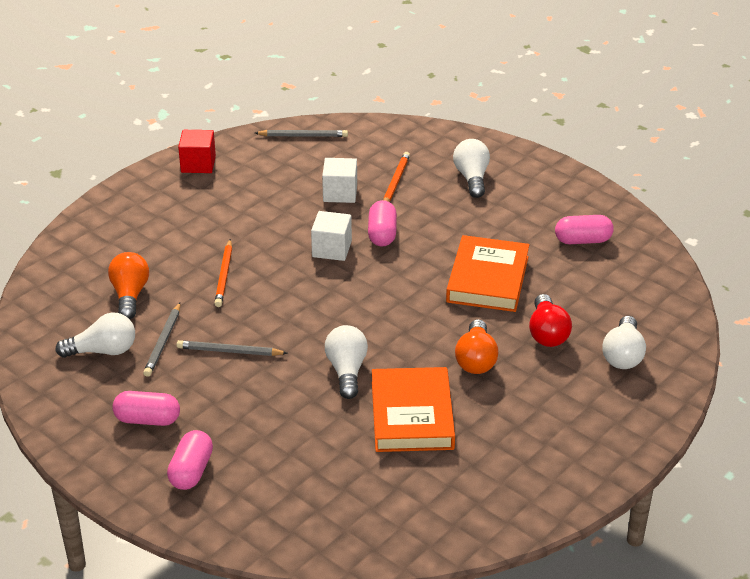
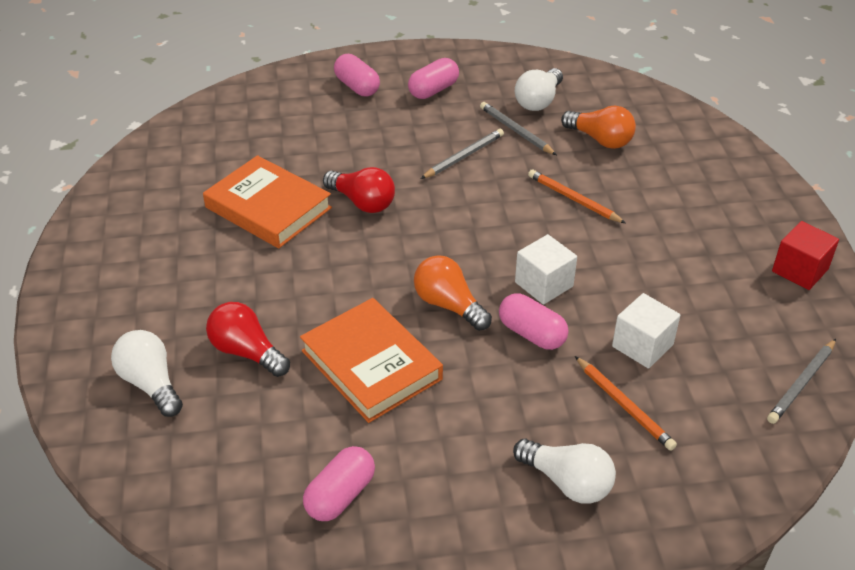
camera: 130 degrees right, 5 degrees up
(347, 371) = (362, 202): white light bulb -> red light bulb
(476, 359) = (278, 282): orange light bulb -> orange light bulb (449, 305)

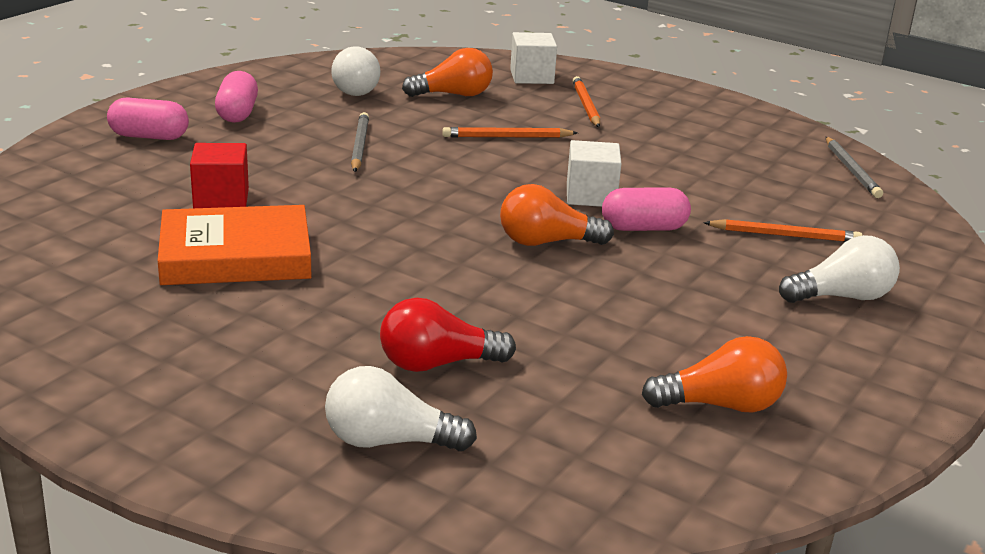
camera: 50 degrees left, 15 degrees down
(340, 495) = (720, 405): pink capsule -> orange light bulb
(362, 202) = (327, 212): red light bulb -> none
(371, 365) = (566, 311): orange book -> none
(516, 131) = (372, 114): grey pencil -> none
(642, 345) = (727, 197): white cube -> white cube (532, 77)
(685, 199) = (586, 105): none -> orange pencil
(800, 270) = (733, 114): red cube -> red cube (221, 199)

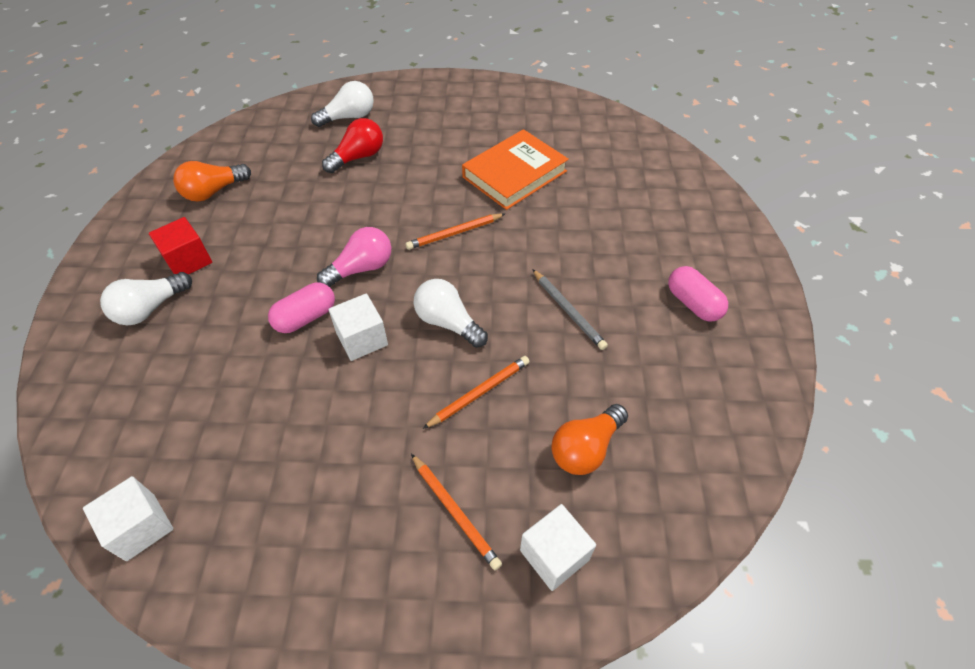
camera: 150 degrees right, 25 degrees up
(149, 136) = (698, 243): pink capsule -> none
(221, 199) = (576, 209): red cube -> red cube (188, 260)
(352, 89) = (671, 400): white light bulb -> white light bulb (448, 322)
(547, 242) = (361, 268): orange light bulb -> pink light bulb
(785, 235) = (198, 364): orange pencil -> orange pencil (454, 233)
(851, 170) = (140, 527): grey pencil -> white cube

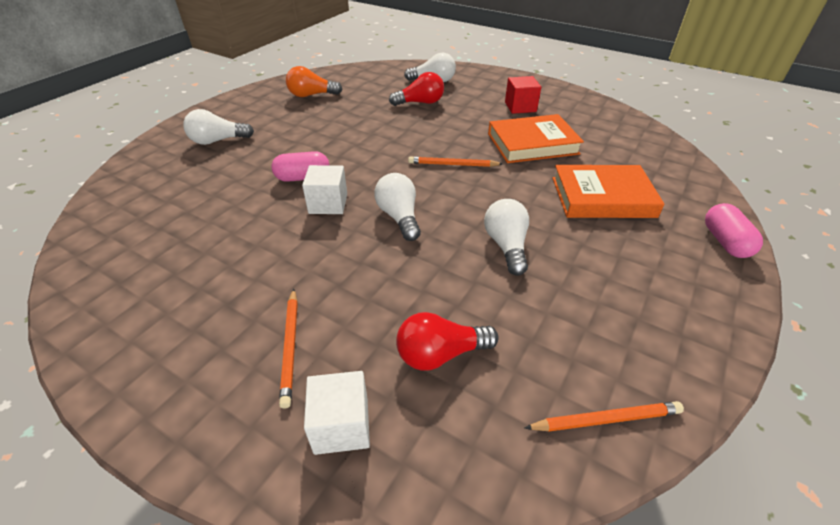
camera: 30 degrees right, 10 degrees down
(140, 527) = (92, 253): white cube -> none
(188, 260) = (263, 124): red cube -> red cube (520, 107)
(361, 268) = (366, 163): pink light bulb -> none
(479, 393) = (383, 272): orange pencil -> orange pencil (605, 419)
(568, 311) = (506, 246): grey pencil -> white light bulb
(585, 448) = (440, 354): orange light bulb -> red light bulb
(615, 218) = (602, 197): none -> orange book
(693, 303) = (637, 285): pink capsule -> pink capsule (725, 242)

